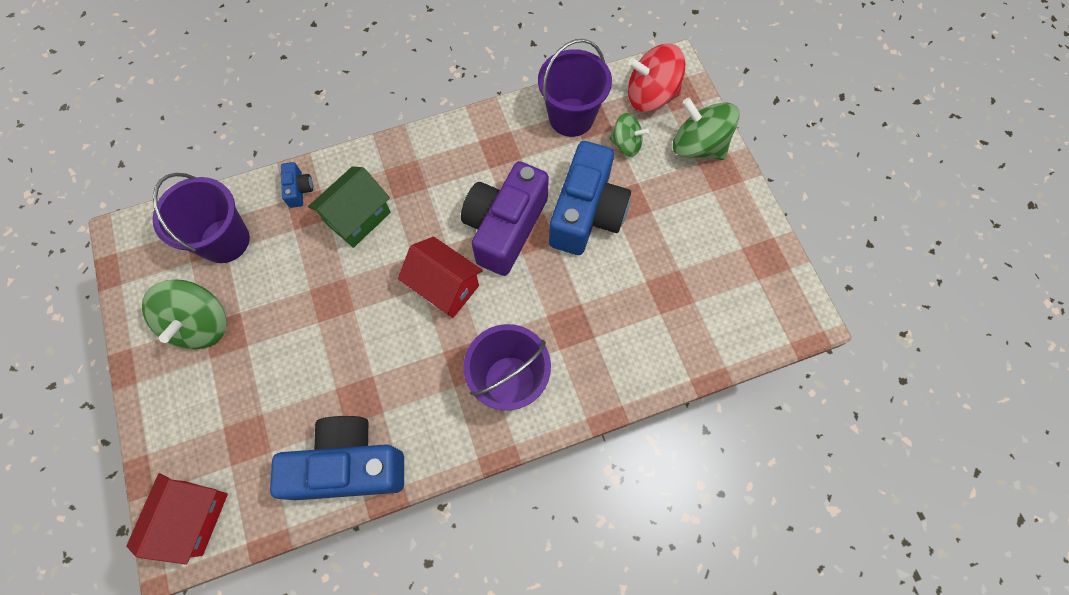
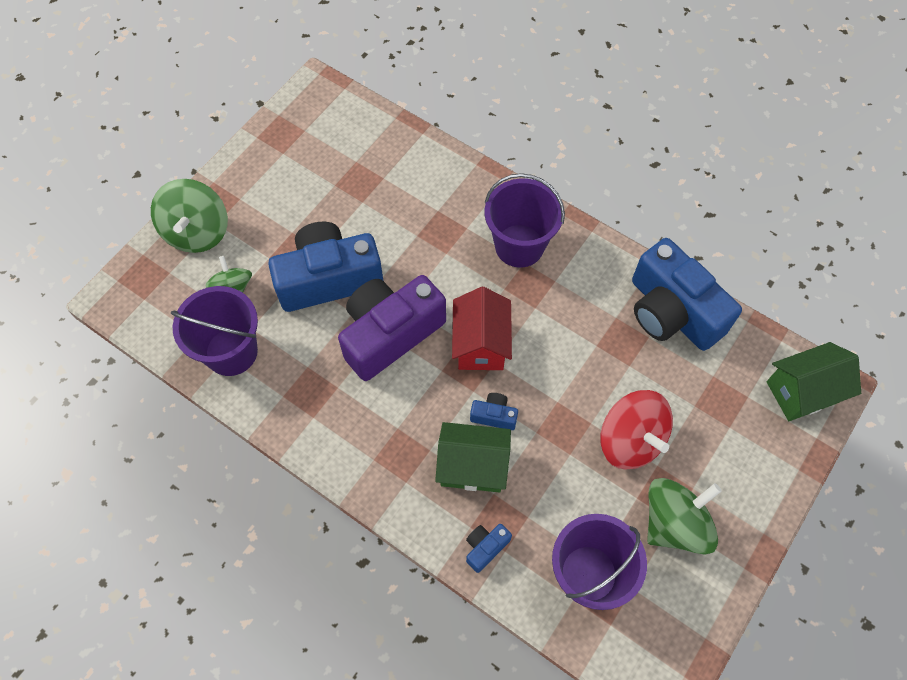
camera: 125 degrees left, 5 degrees down
(193, 517) = (802, 392): red house -> green house
(381, 257) = (494, 415): none -> blue camera
(505, 227) = (390, 334): purple camera -> purple camera turned 150 degrees clockwise
(651, 95) = (161, 298): red spinning top -> red spinning top (630, 440)

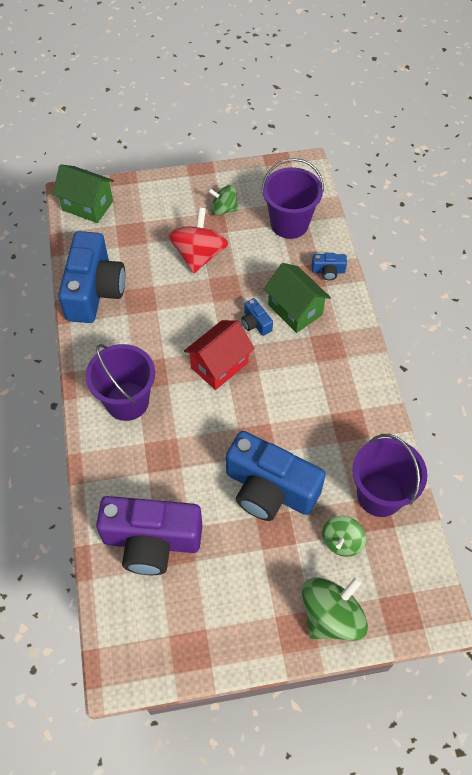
camera: 135 degrees left, 5 degrees down
(390, 334) = (266, 417): purple camera -> purple camera (152, 541)
(674, 523) = (223, 209): green spinning top -> green spinning top, size x0.60

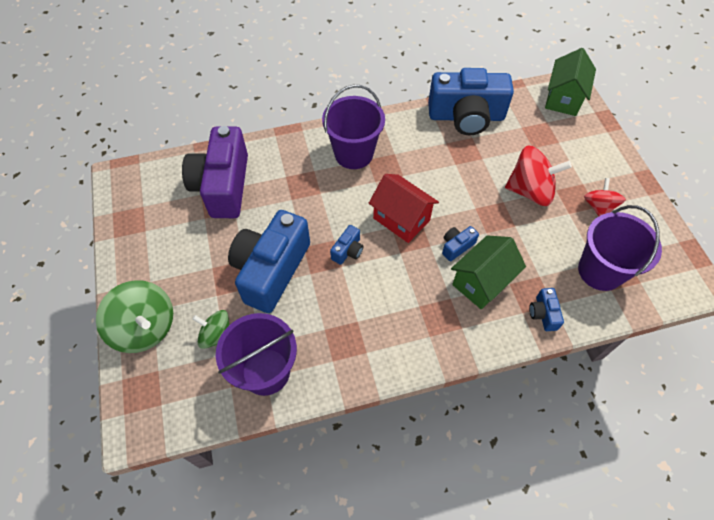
camera: 85 degrees right, 0 degrees up
(223, 209) = (598, 207): green spinning top -> red spinning top
(252, 416) = (348, 251): none -> blue camera

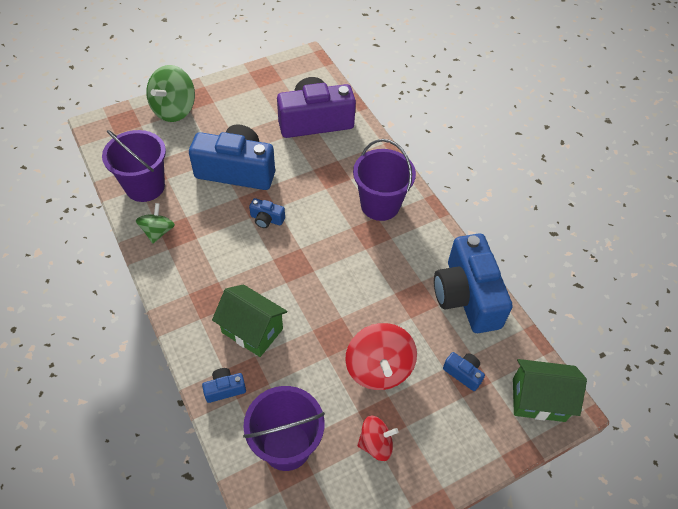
camera: 75 degrees right, 5 degrees down
(216, 335) = (172, 151): green spinning top -> green spinning top (158, 231)
(401, 219) = (311, 255): red house -> none
(456, 246) = (289, 305): blue camera -> blue camera (463, 373)

